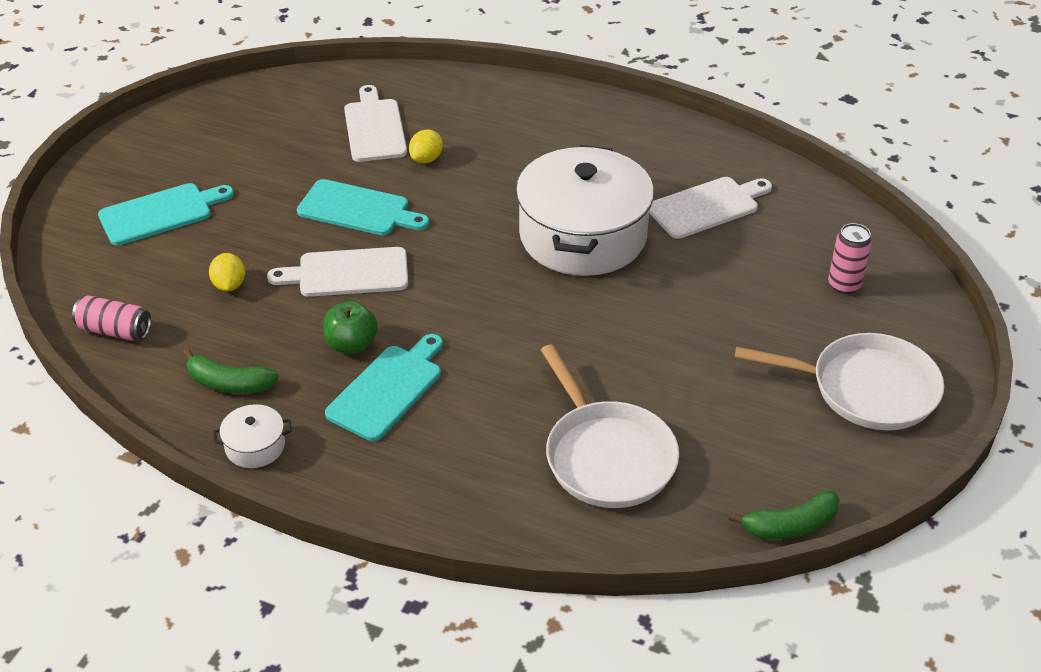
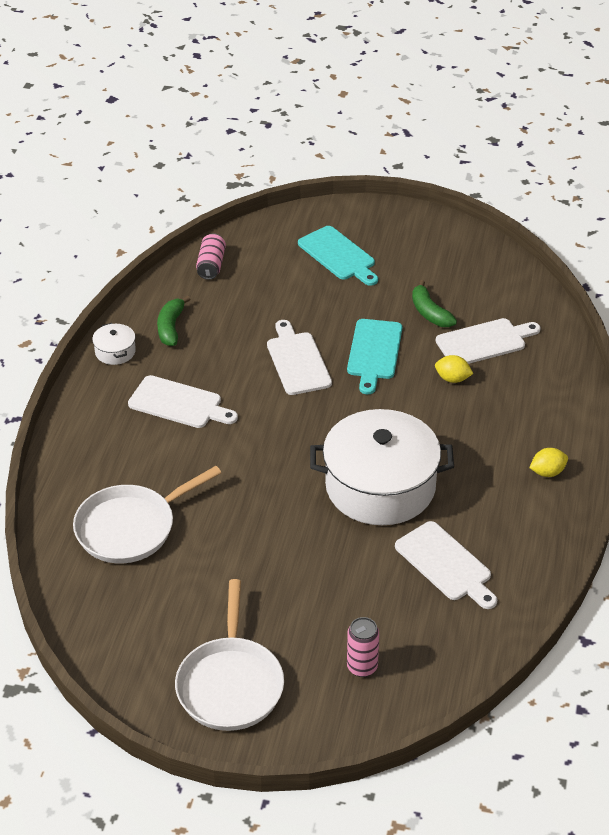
camera: 80 degrees right, 0 degrees up
(229, 285) = (269, 306): yellow lemon -> yellow lemon (547, 472)
(351, 344) = (220, 377): green apple -> none
(388, 389) = (179, 403): turquoise cutting board -> white cutting board
(790, 526) = (74, 638): green banana -> green banana (429, 313)

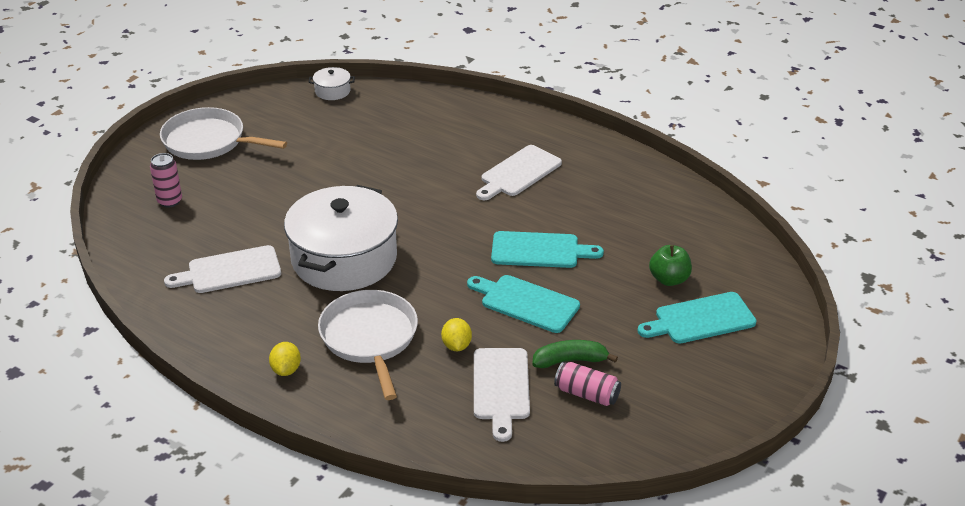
camera: 110 degrees right, 5 degrees down
(115, 352) = (606, 152): white pot -> white pot (332, 91)
(130, 528) = (390, 126): white pan -> white pan (370, 338)
(171, 327) = (626, 187): green banana -> none
(211, 265) = (715, 229): pink can -> pink can (587, 394)
(296, 279) = (669, 279): none -> green apple
(297, 361) = (539, 250): white cutting board -> turquoise cutting board
(452, 379) = (456, 346): yellow lemon -> yellow lemon turned 45 degrees counterclockwise

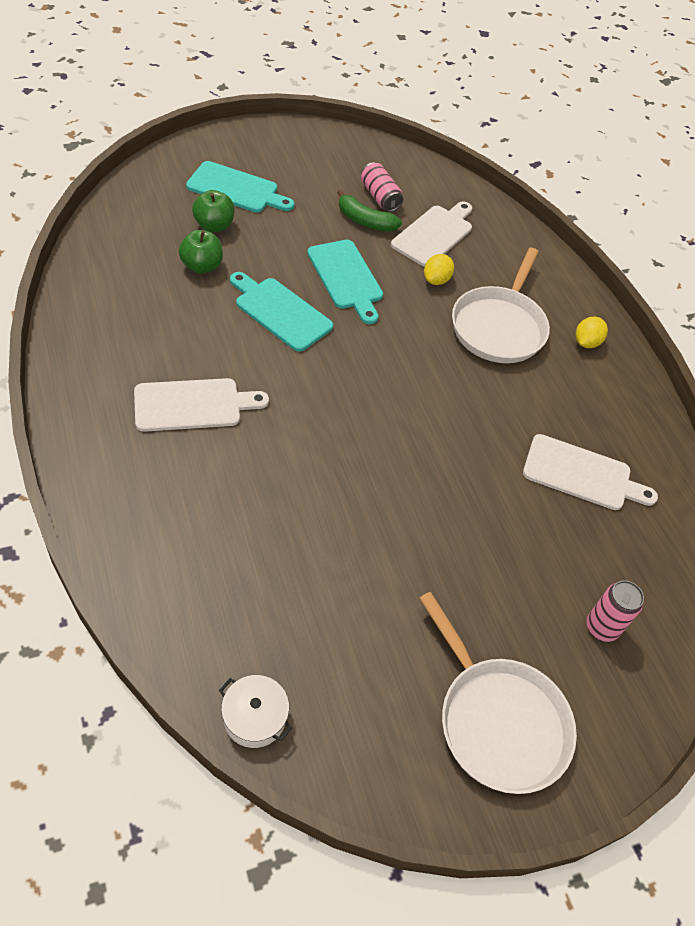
camera: 150 degrees left, 15 degrees up
(344, 258) = (461, 417): white pot -> none
(632, 247) = (202, 266): none -> green apple

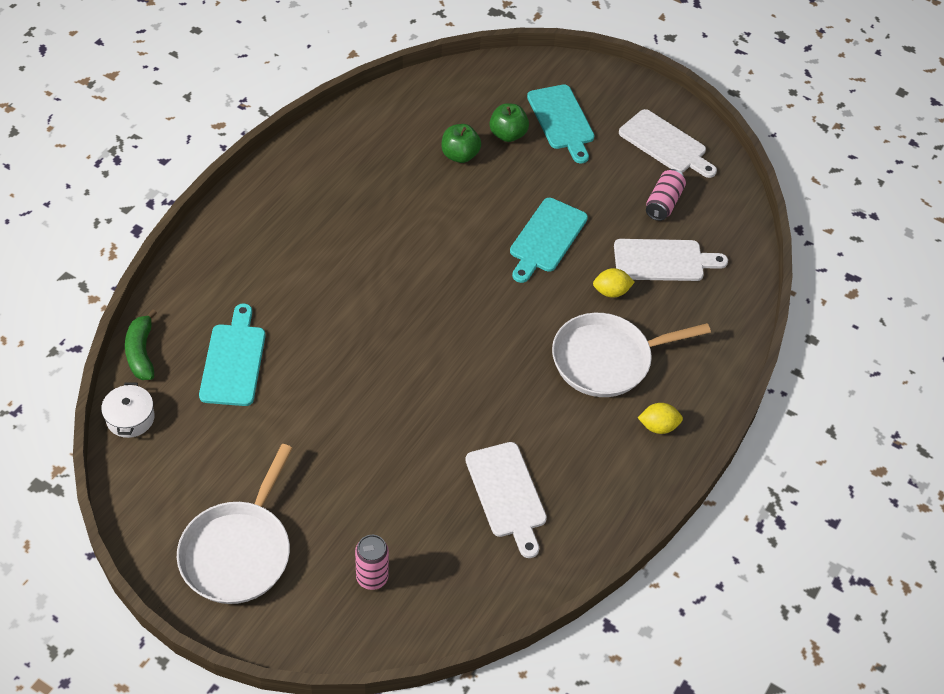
camera: 55 degrees right, 0 degrees up
(193, 405) = (331, 235): white cutting board -> white cutting board (665, 144)
(280, 312) = (466, 224): turquoise cutting board -> turquoise cutting board (233, 361)
(365, 221) = (623, 211): green banana -> green banana (141, 352)

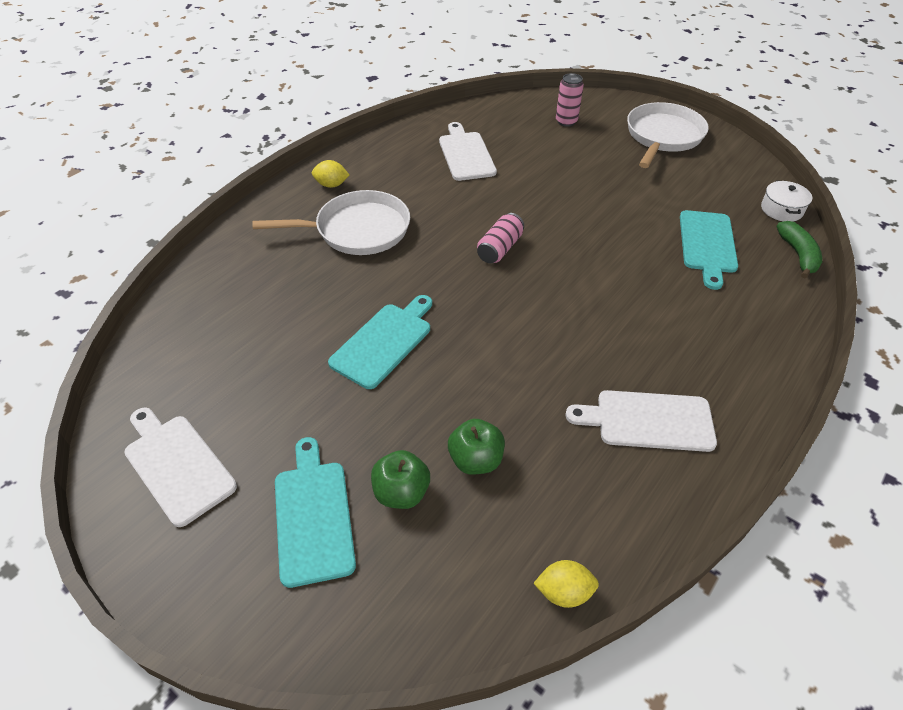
camera: 170 degrees left, 5 degrees down
(611, 292) = (331, 285): yellow lemon -> yellow lemon (564, 592)
(663, 203) = (225, 378): pink can -> pink can (499, 248)
(663, 260) = (260, 312): white cutting board -> white cutting board (648, 421)

